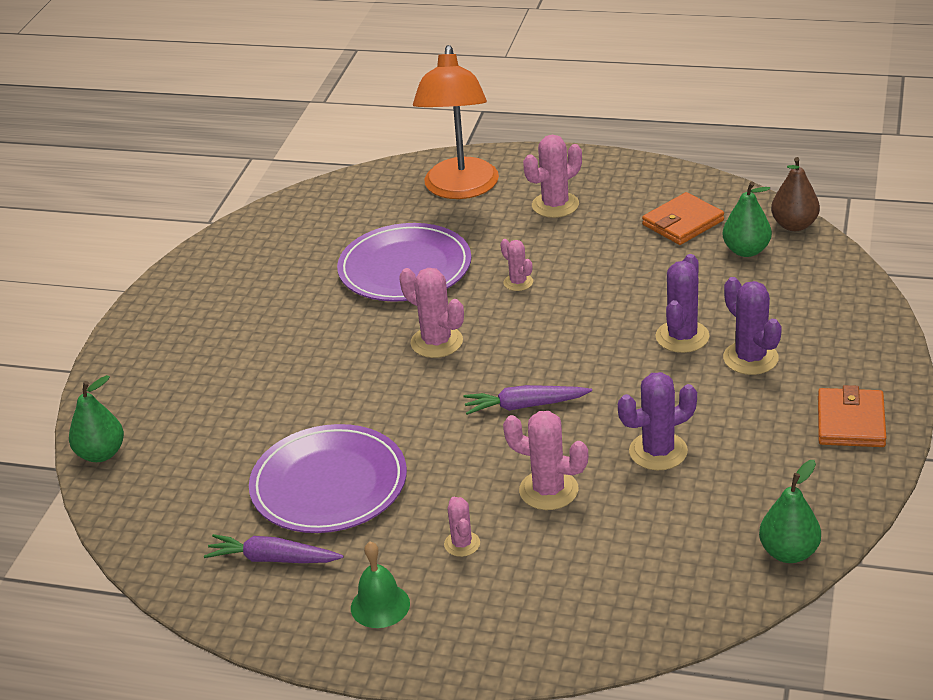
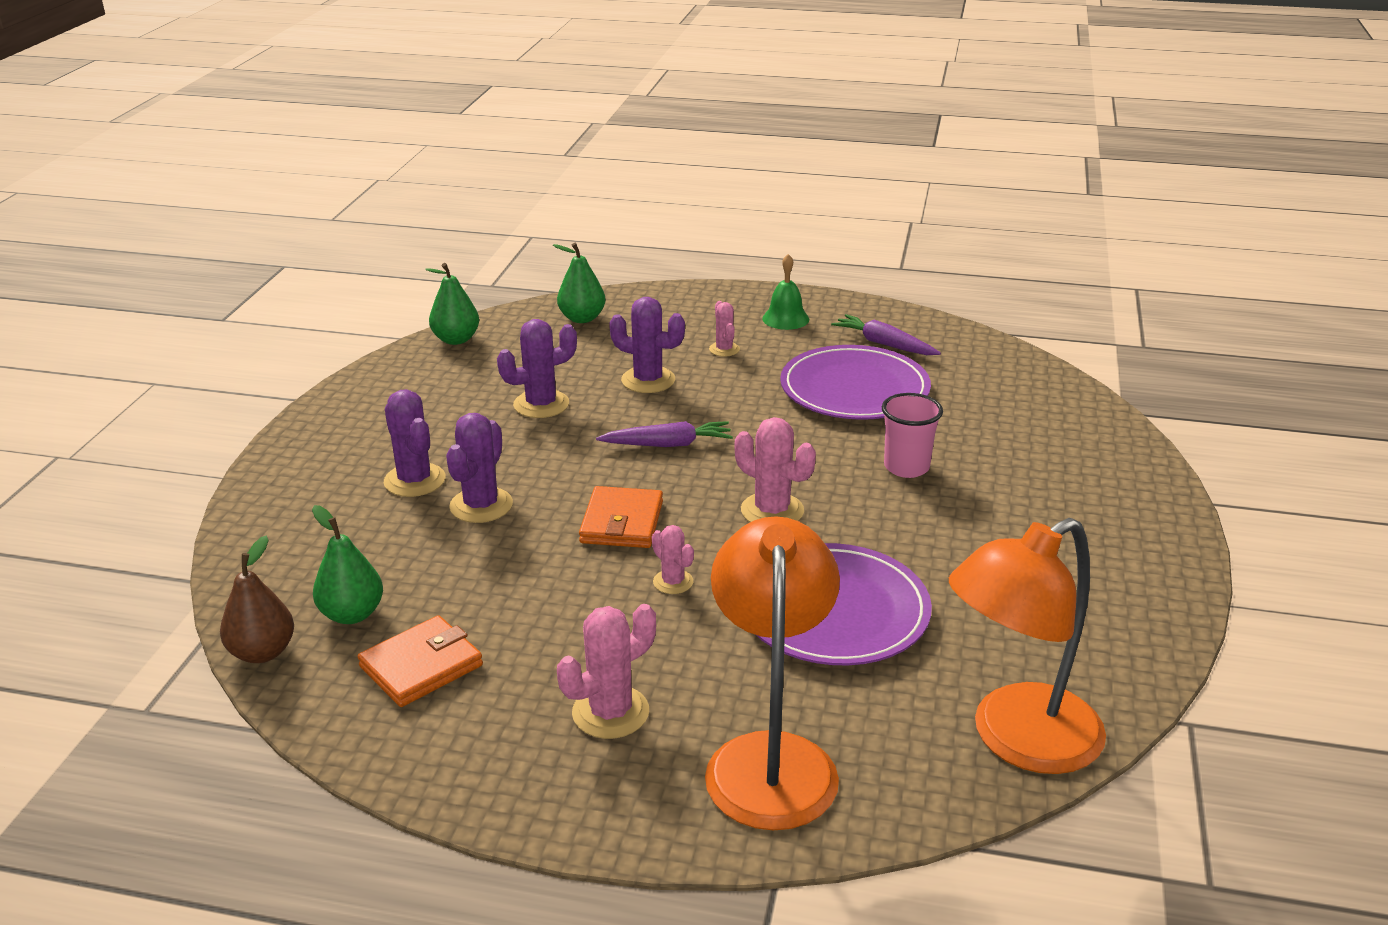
camera: 175 degrees right, 5 degrees down
(101, 454) = (1100, 417): green pear -> green pear (582, 318)
(273, 559) = (884, 344): purple carrot -> purple carrot turned 150 degrees counterclockwise
(310, 389) = (906, 467): none -> pink cup
(316, 204) = (1017, 740): none -> orange lamp
(548, 490) = (648, 380): pink cactus -> purple cactus
(851, 422) = (347, 421): orange wallet -> orange wallet (622, 522)

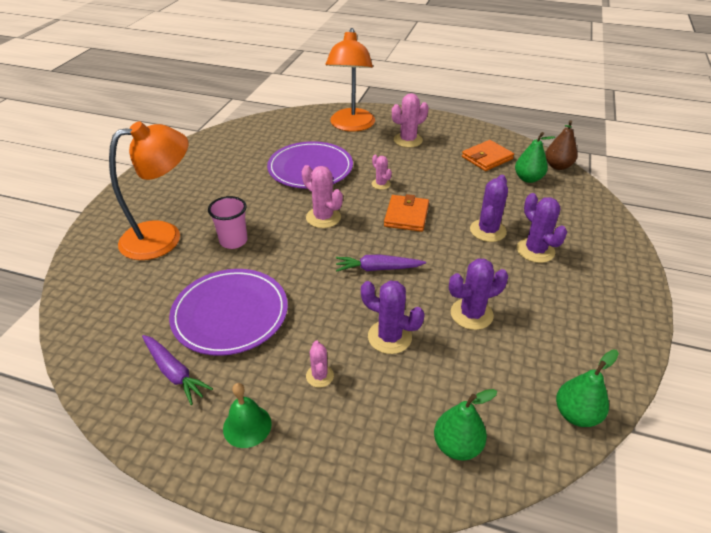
camera: 175 degrees left, 10 degrees up
(1017, 740) = (263, 126): orange lamp -> orange lamp (163, 237)

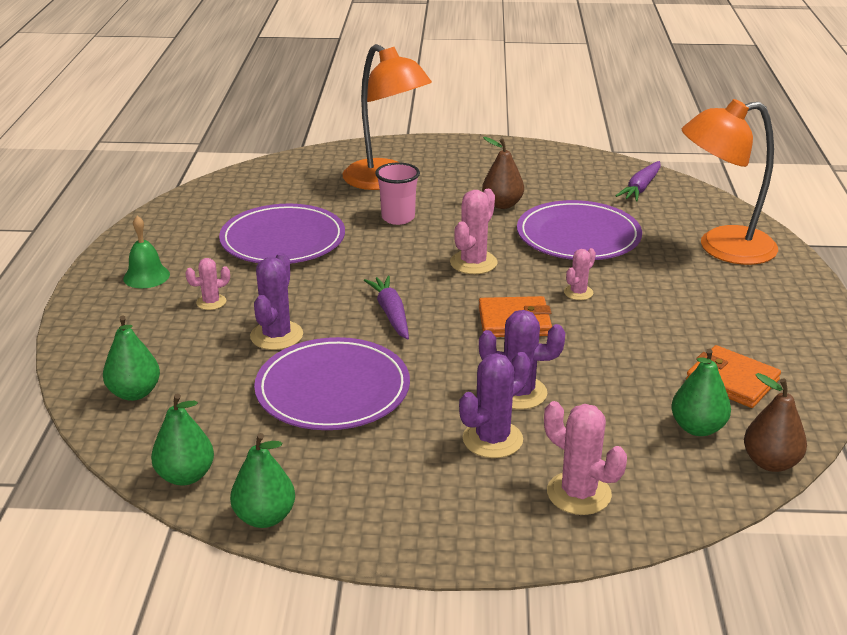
camera: 75 degrees right, 10 degrees down
(174, 372) = (201, 230): purple carrot -> purple carrot (640, 188)
(246, 188) = (502, 204): none -> brown pear
(408, 140) = (722, 300): pink cactus -> pink cactus (578, 493)
(471, 314) = (333, 389): purple cactus -> purple plate
(620, 370) = (265, 517): none -> green pear

